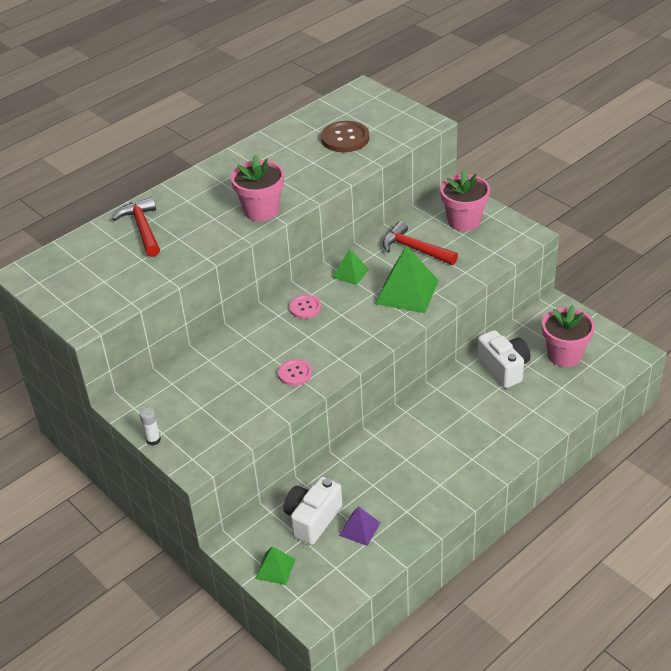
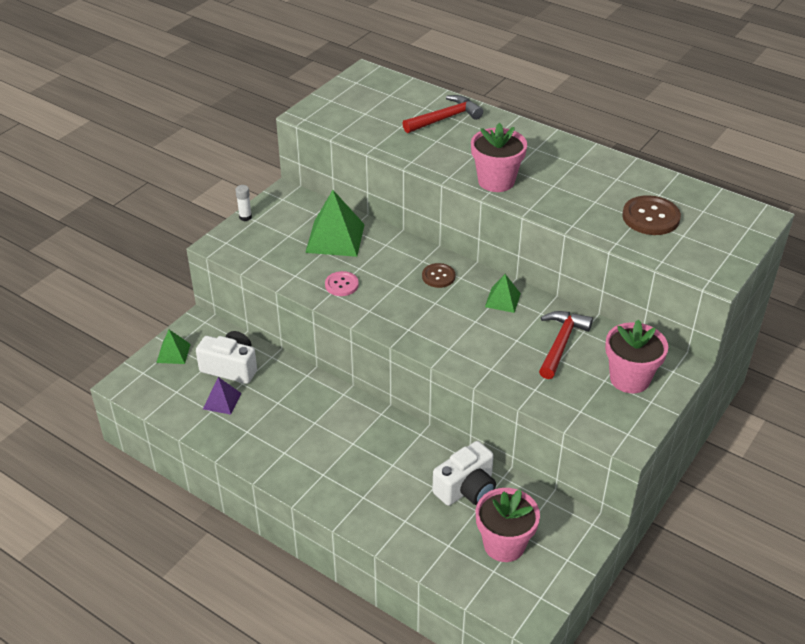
camera: 75 degrees right, 0 degrees up
(305, 307) = (438, 276): pink button -> brown button
(407, 292) = (484, 346): green pyramid -> green pyramid (335, 238)

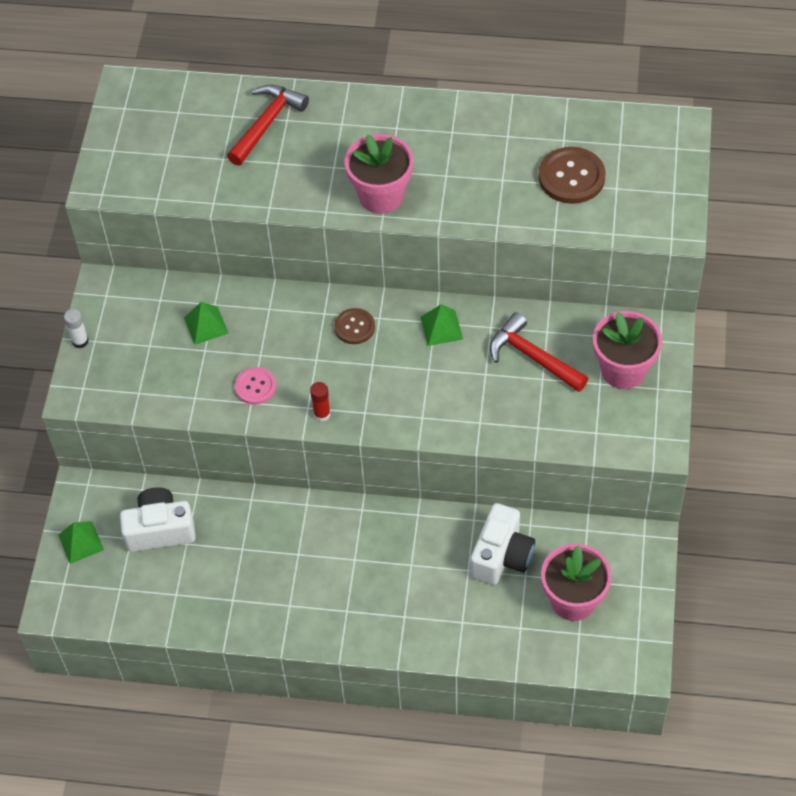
camera: 25 degrees left, 15 degrees up
(222, 401) = (179, 576): purple pyramid -> none
(335, 238) = (206, 325): green pyramid -> green pyramid, size x0.55
(376, 318) = (322, 414): none -> red glue stick
(561, 343) = (532, 357): red hammer -> red hammer turned 45 degrees counterclockwise

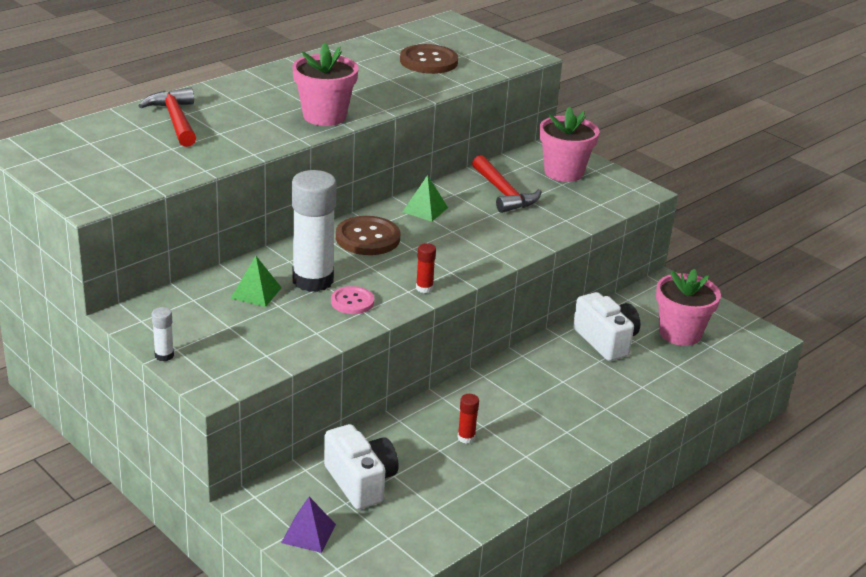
camera: 55 degrees left, 25 degrees down
(81, 542) = (308, 533): green pyramid -> purple pyramid
(160, 530) = (360, 482): white camera -> white camera turned 120 degrees clockwise
(258, 343) = (313, 280): none -> white glue stick
(272, 554) = (466, 438): none -> red glue stick
(354, 327) = (367, 238): brown button -> brown button, size x1.61
(532, 357) = (504, 193): red hammer -> red hammer turned 105 degrees counterclockwise

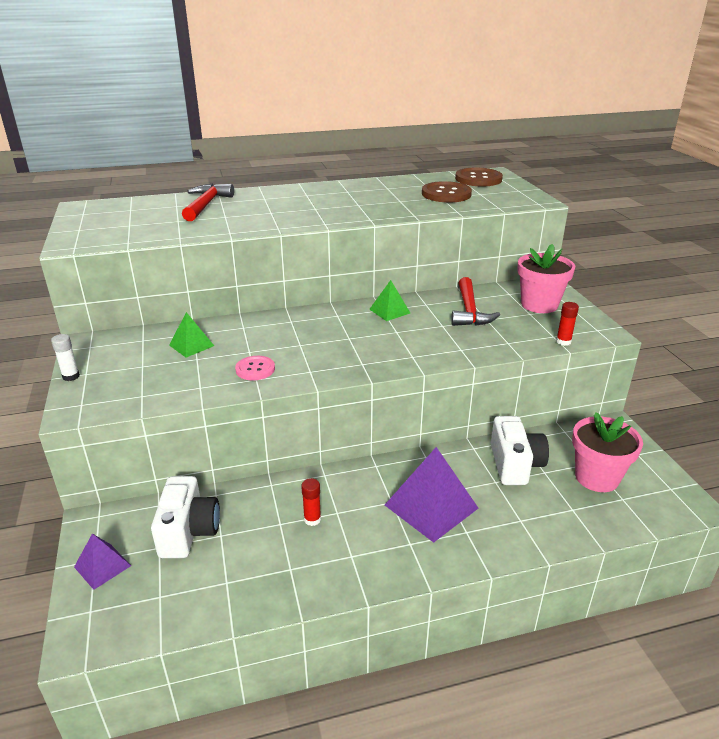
camera: 30 degrees right, 0 degrees up
(313, 280) = (243, 346): white glue stick -> none
(324, 116) = (317, 217): pink flower pot -> none
(367, 238) = (321, 323): brown button -> brown button (478, 179)
(424, 288) = (325, 372): red glue stick -> red glue stick (563, 341)
(561, 396) = (431, 506): none -> purple pyramid

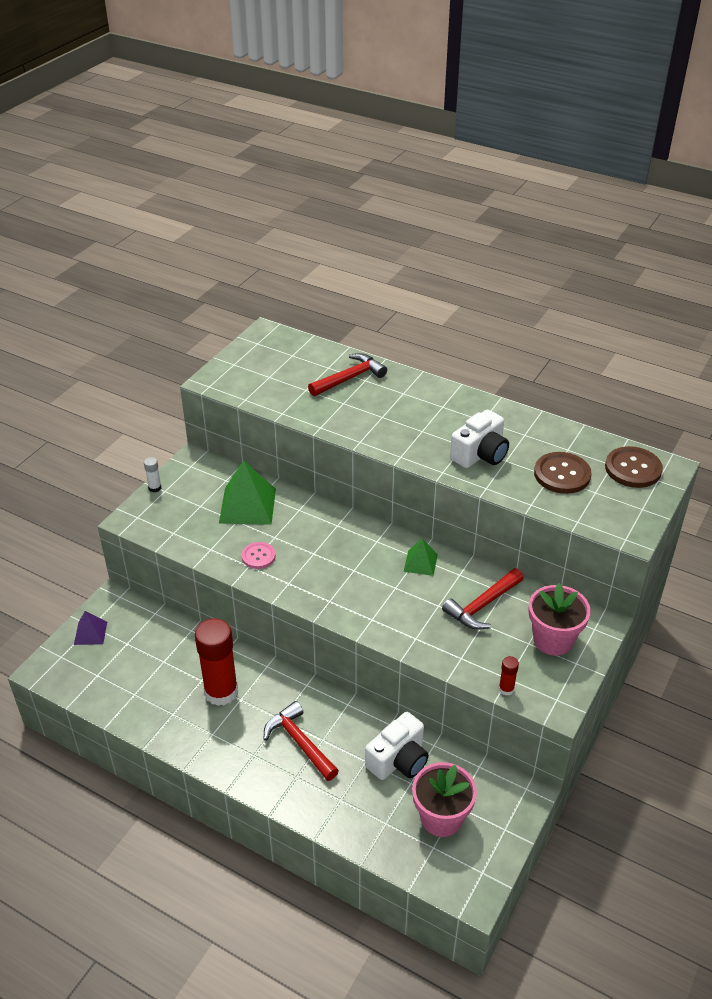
camera: 45 degrees right, 10 degrees up
(188, 531) = (150, 645): white camera -> white camera (480, 454)
(191, 345) = (247, 506): green pyramid -> green pyramid, size x1.83
(312, 519) = (221, 692): red glue stick -> red glue stick, size x2.39
(431, 506) = (299, 742): purple pyramid -> red hammer

